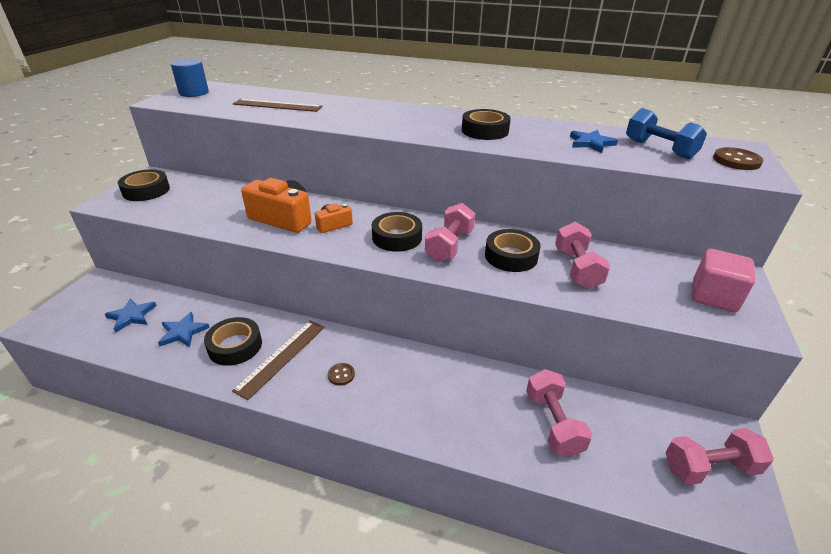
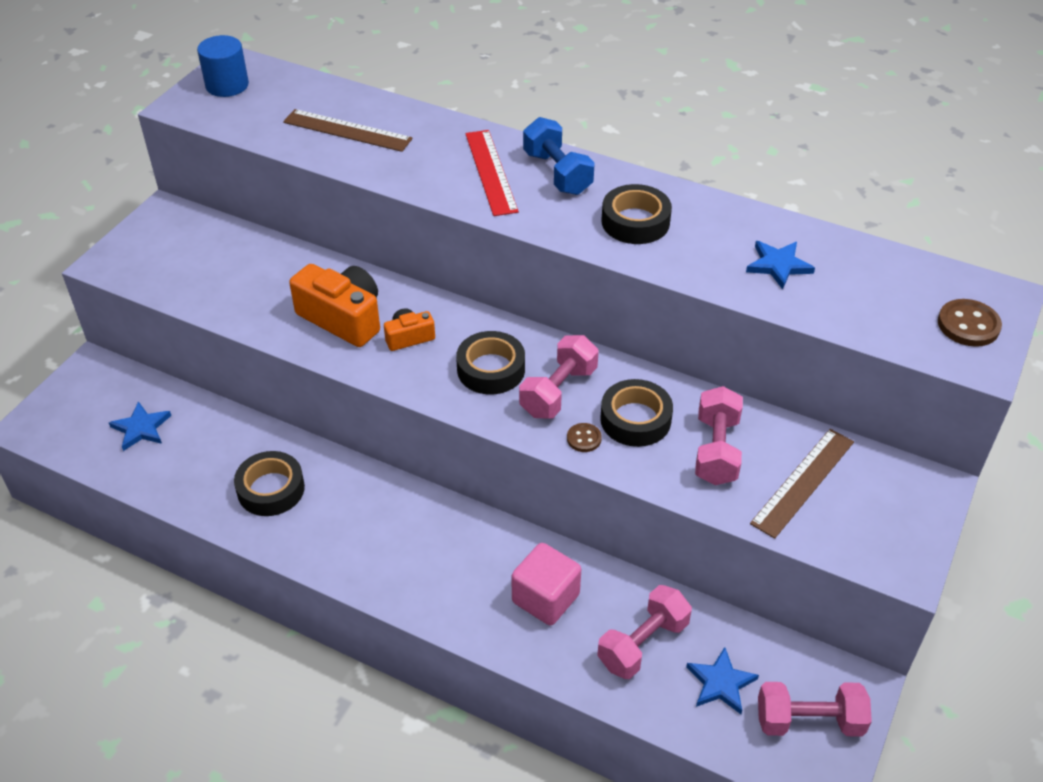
camera: 10 degrees right, 10 degrees up
(146, 190) = (158, 243): black tape -> none
(183, 332) = (206, 460): blue star -> blue star (721, 683)
(281, 357) = (327, 512): brown ruler -> brown ruler (803, 482)
(341, 375) = (398, 547): brown button -> brown button (584, 439)
(379, 116) = (490, 172): none -> red ruler
(553, 423) = (642, 644): pink dumbbell -> pink dumbbell turned 45 degrees clockwise
(659, 149) = (871, 288): blue dumbbell -> blue dumbbell (557, 173)
(713, 296) = (877, 516): pink cube -> pink cube (545, 598)

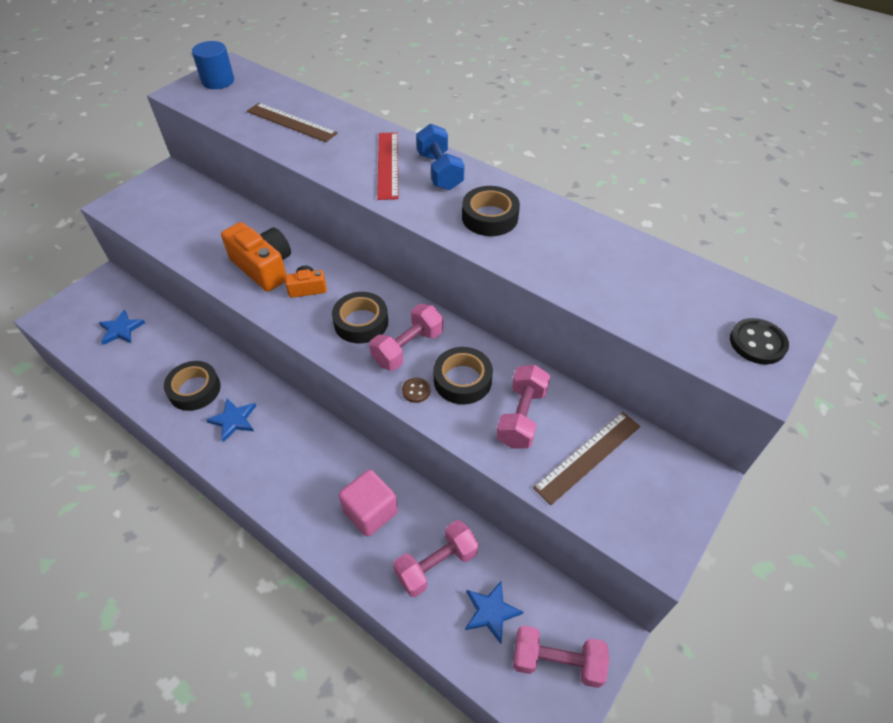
camera: 10 degrees right, 5 degrees up
(778, 265) = (599, 268): blue star -> blue star (234, 420)
(968, 325) = (757, 343): brown button -> black button

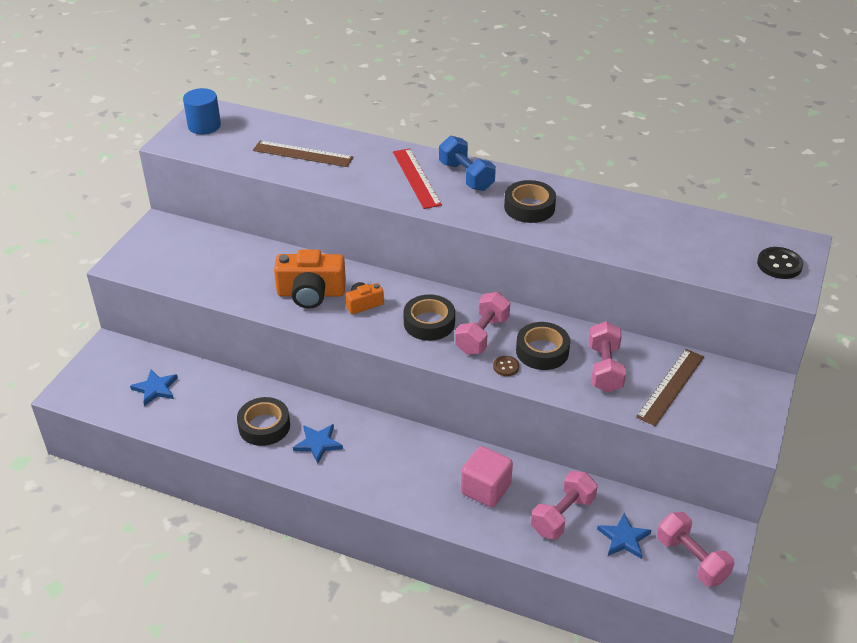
camera: 15 degrees left, 10 degrees down
(264, 267) = (311, 293): orange camera -> orange camera turned 150 degrees clockwise
(557, 661) = (691, 559): pink dumbbell -> pink dumbbell turned 60 degrees clockwise

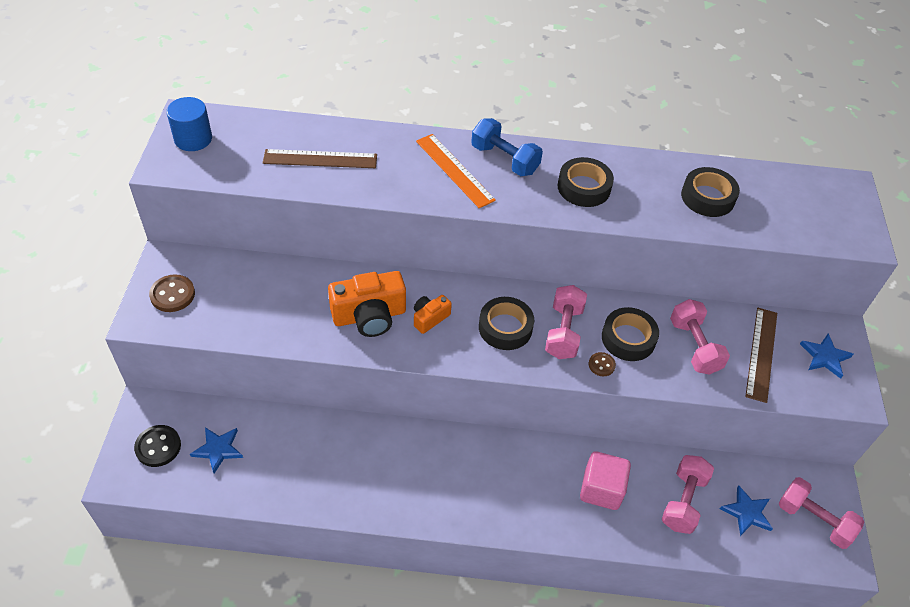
camera: 20 degrees left, 10 degrees up
(153, 250) = (172, 294): none -> brown button
(264, 426) = (353, 469): black tape -> black tape (707, 197)
(318, 444) = (417, 477): blue star -> blue star (825, 357)
(416, 178) = (454, 170): red ruler -> orange ruler
(779, 265) = (842, 214): black button -> black button (158, 447)

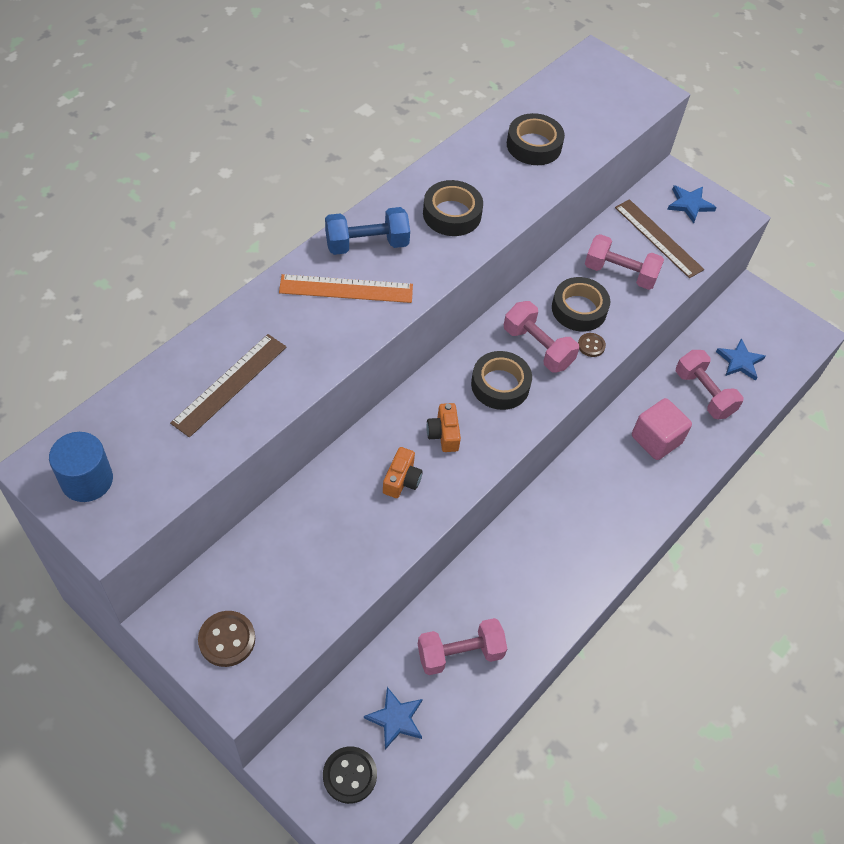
camera: 55 degrees left, 5 degrees up
(369, 316) = (402, 480): orange camera -> orange camera, size x0.53
(813, 520) = (772, 327): pink dumbbell -> pink dumbbell (460, 653)

